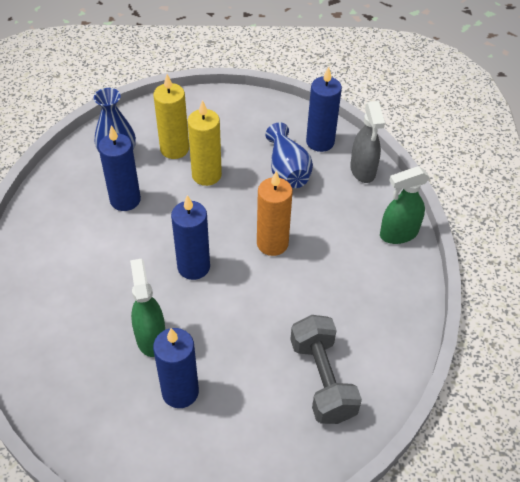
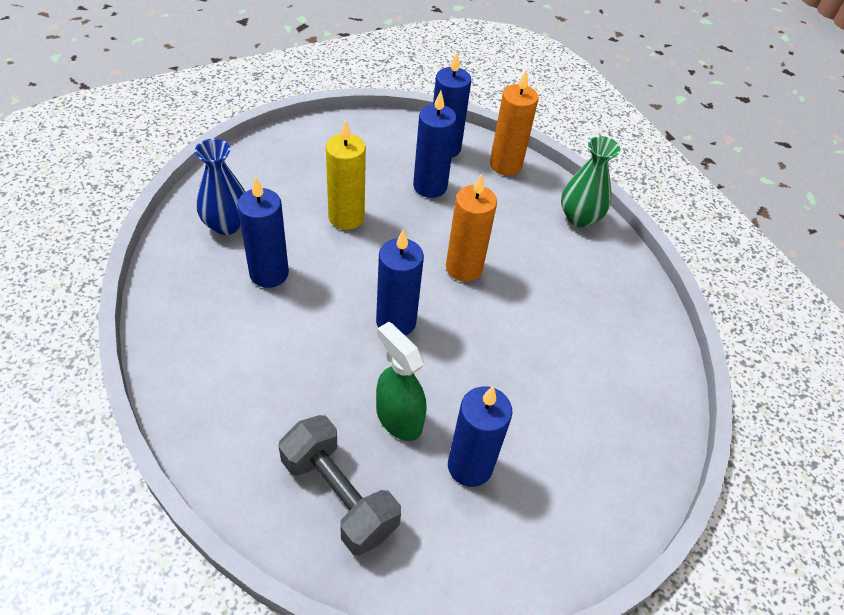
camera: 30 degrees left, 0 degrees up
(174, 149) = (291, 199): yellow candle -> none
(287, 170) = (430, 186): blue vase -> blue candle
(322, 380) = (604, 391): grey dumbbell -> grey dumbbell (339, 496)
(363, 170) = (505, 165): grey spray bottle -> orange candle
(398, 234) = (579, 217): green spray bottle -> green vase

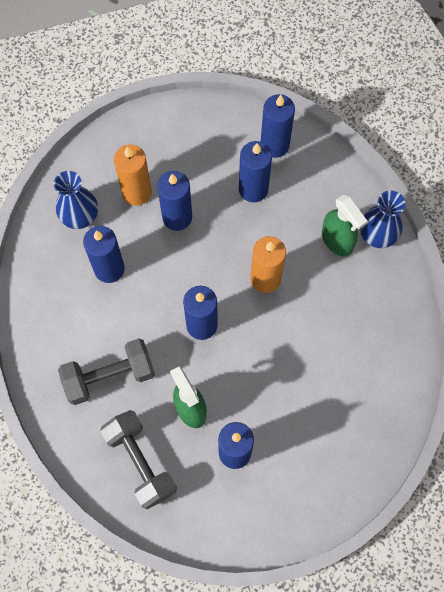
camera: 15 degrees right, 20 degrees up
(282, 392) = (109, 376): none -> grey dumbbell
(346, 217) = (177, 217): yellow candle -> blue candle
(505, 165) = (325, 169): orange candle -> orange candle (136, 192)
(537, 226) = (337, 241): none -> green spray bottle
(579, 217) = (377, 235): green vase -> blue vase

